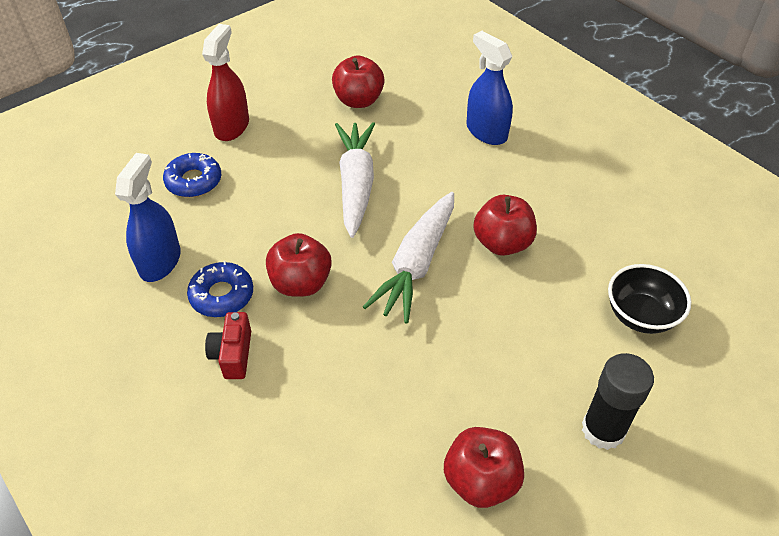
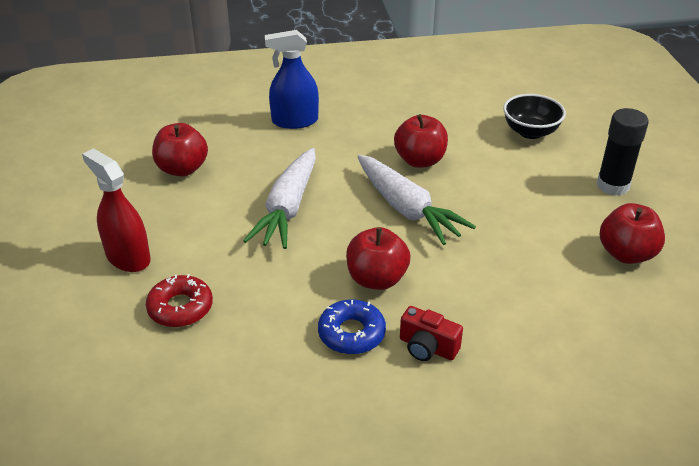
camera: 60 degrees left, 10 degrees down
(160, 261) = (272, 365): blue spray bottle -> none
(194, 181) = (180, 308): blue donut -> red donut
(356, 185) = (288, 208): white carrot -> white carrot turned 105 degrees counterclockwise

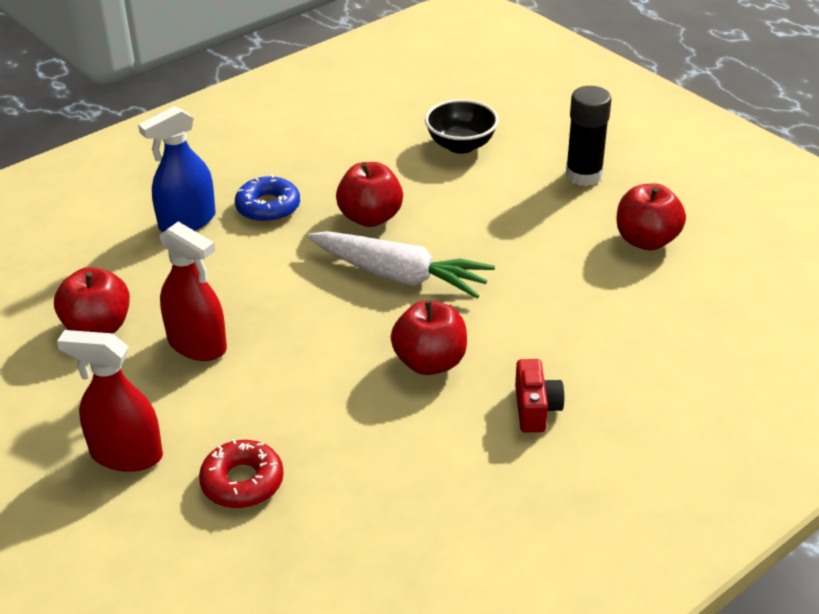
camera: 30 degrees left, 0 degrees up
(232, 203) = (197, 344): none -> red spray bottle
(288, 208) = (268, 324): white carrot -> none
(351, 333) = (450, 428): blue donut -> blue donut (268, 207)
(427, 347) = (535, 409): red camera -> red camera turned 90 degrees counterclockwise

